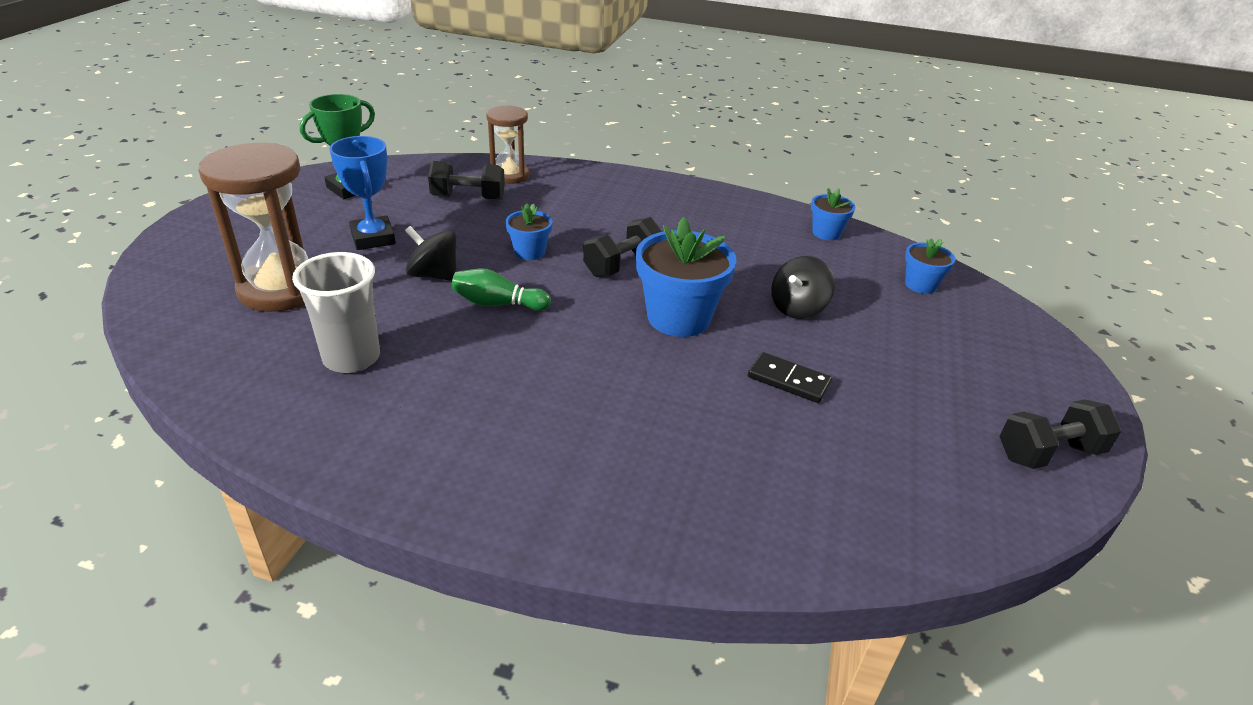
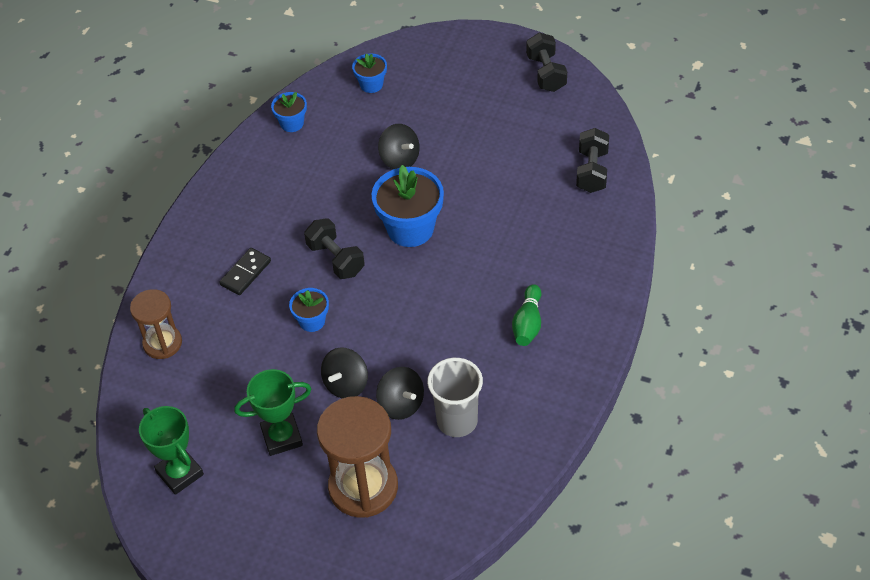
camera: 80 degrees left, 15 degrees up
(373, 238) = (282, 437): blue trophy -> green trophy
(393, 313) = (401, 404): none -> black spinning top
(468, 198) = (209, 373): black dumbbell -> black dumbbell (592, 171)
(498, 304) = (390, 338): green bowling pin -> green bowling pin (528, 323)
(788, 380) = (482, 177): black domino -> black domino (246, 273)

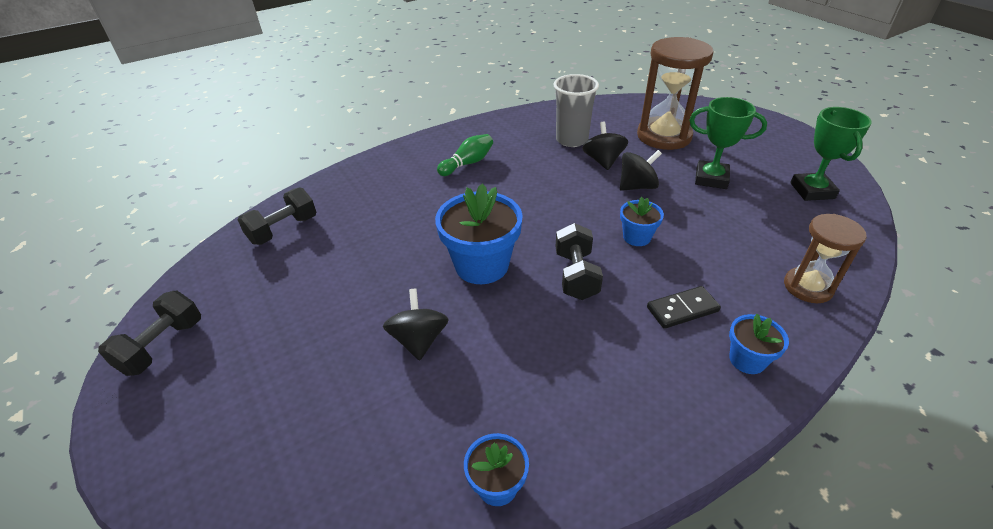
camera: 145 degrees left, 10 degrees down
(371, 84) = (337, 477): blue flower pot -> blue flower pot (747, 360)

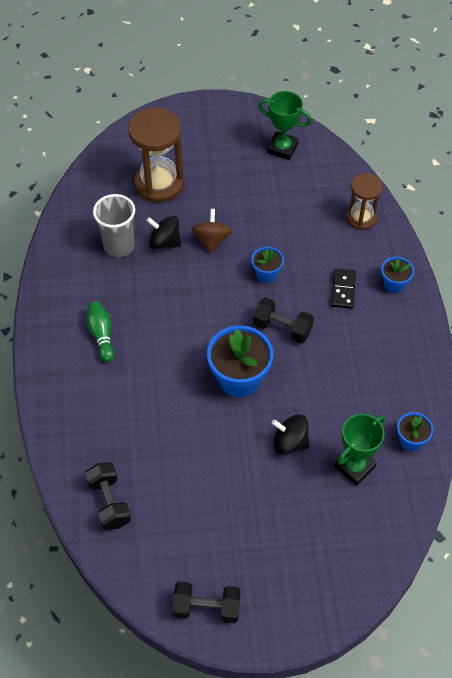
camera: 65 degrees left, 15 degrees up
(162, 346) = (206, 607): black dumbbell -> black dumbbell turned 45 degrees counterclockwise
(637, 186) = (212, 240): black spinning top -> brown spinning top
(711, 178) = (232, 192): green trophy -> green trophy (354, 466)

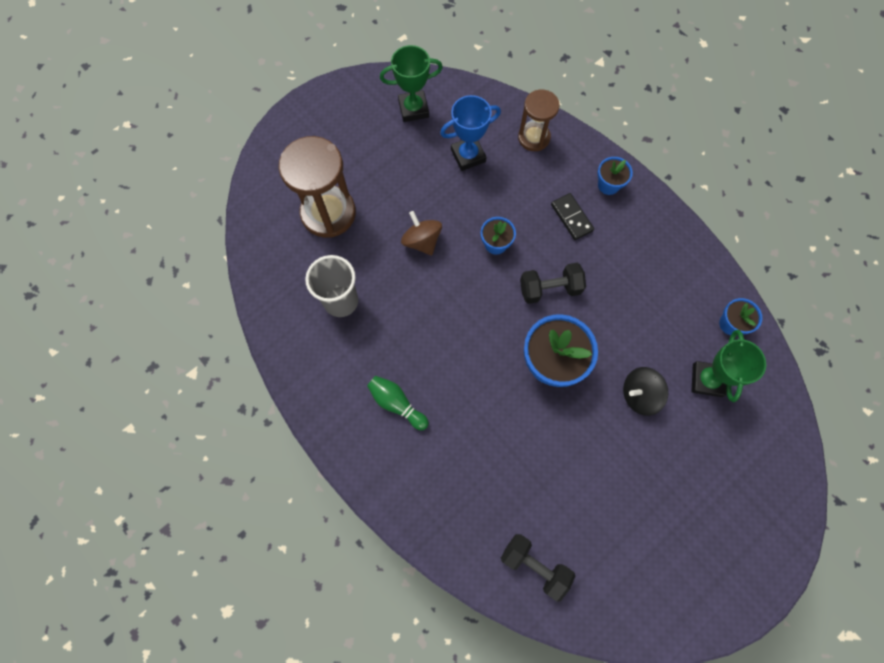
camera: 35 degrees left, 15 degrees up
(164, 242) = (380, 270): black spinning top -> none
(206, 607) = (692, 602): black dumbbell -> none
(297, 202) = (468, 156): none -> blue trophy

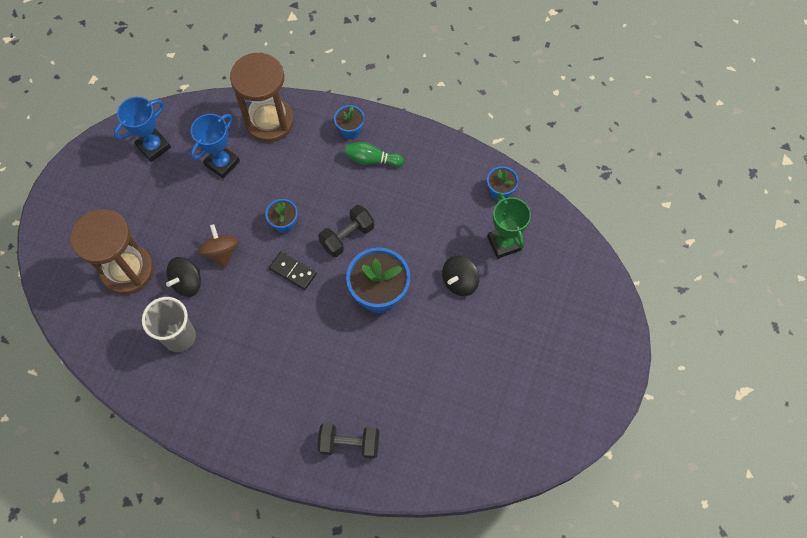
camera: 30 degrees left, 5 degrees down
(375, 253) = (187, 282): none -> black spinning top
(397, 403) = (272, 393): green bowling pin -> green bowling pin (371, 160)
(413, 109) = (153, 147): green trophy -> blue trophy
(422, 241) = (221, 252): brown spinning top -> brown spinning top turned 45 degrees clockwise
(534, 137) = (269, 121): brown hourglass -> brown hourglass, size x1.65
(534, 565) = (448, 454): black dumbbell -> black dumbbell (349, 443)
(571, 217) = (334, 171): black domino -> black domino (293, 271)

